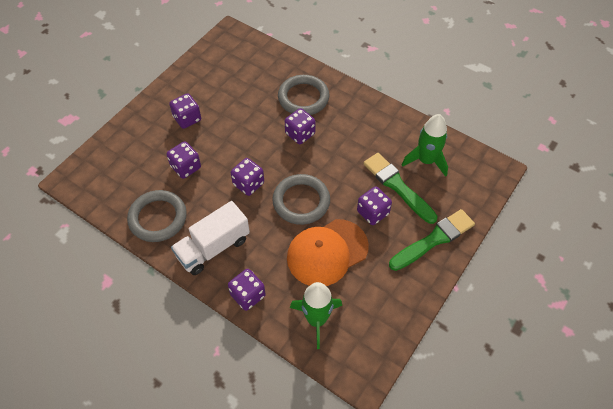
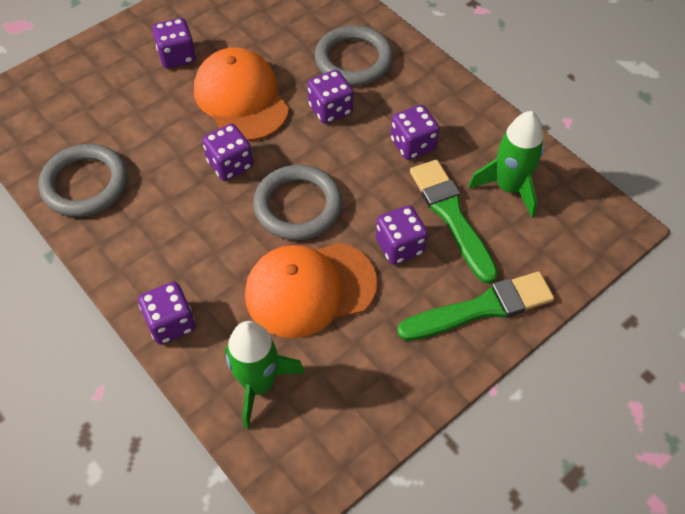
camera: 15 degrees right, 0 degrees up
(186, 167) = (150, 122): purple dice -> purple dice (413, 145)
(213, 247) = (147, 243): white truck -> none
(240, 138) = (241, 98): none -> orange cap

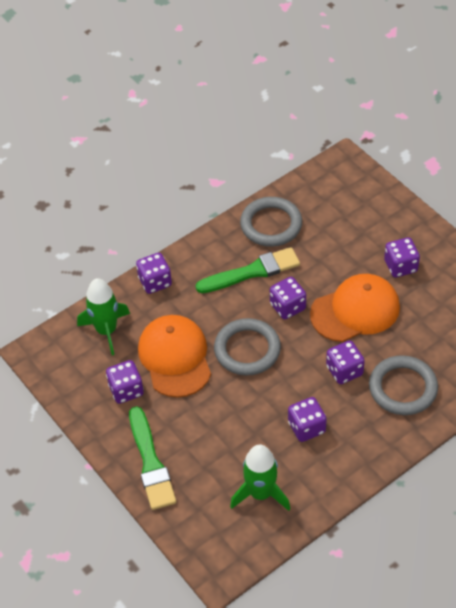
camera: 95 degrees right, 5 degrees down
(400, 246) = (207, 413): purple dice -> purple dice (126, 390)
(451, 216) = (234, 450): green brush -> green brush (252, 272)

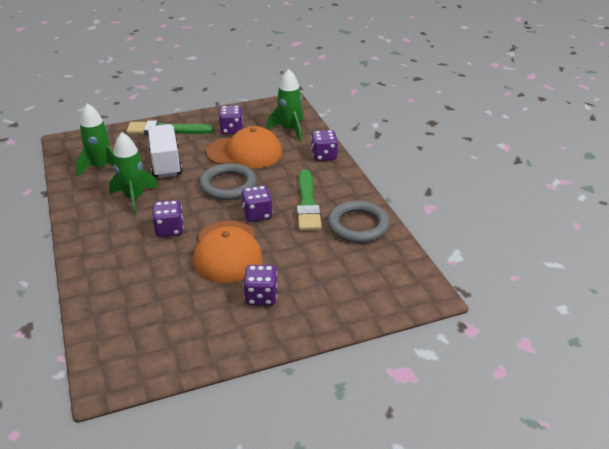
camera: 105 degrees right, 15 degrees down
(226, 428) = (166, 163): none -> white truck
(306, 427) = (134, 198): purple dice -> green rocket
(403, 388) = (125, 258): grey ring -> none

